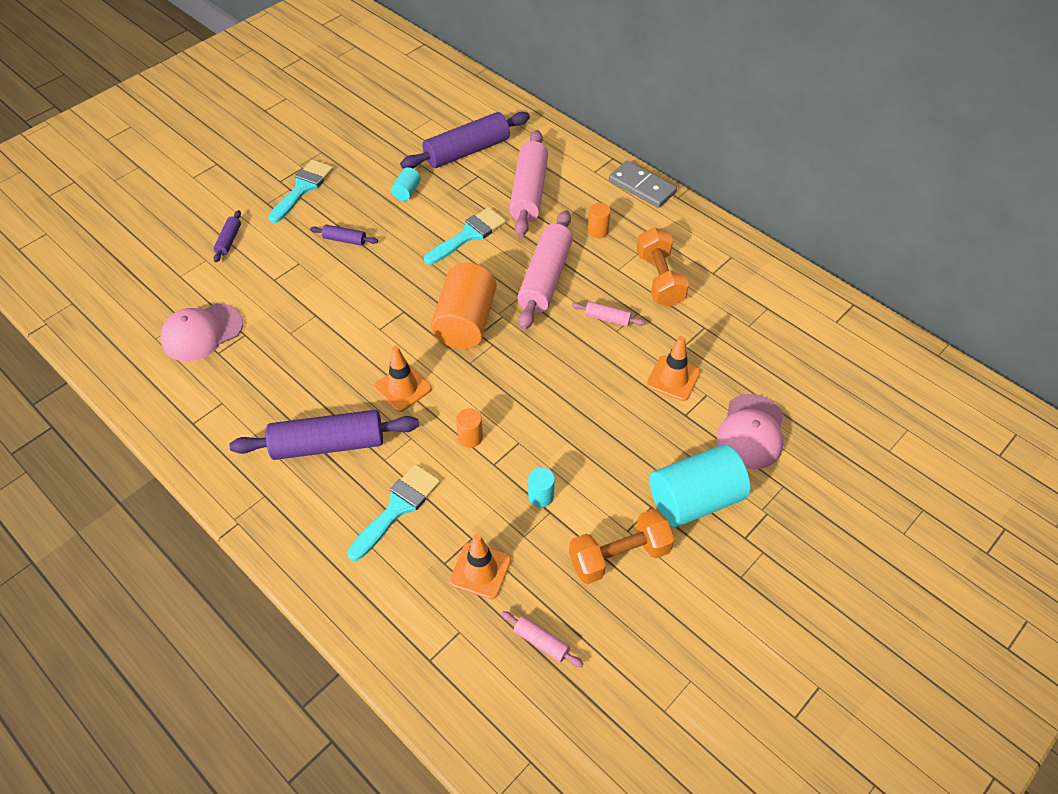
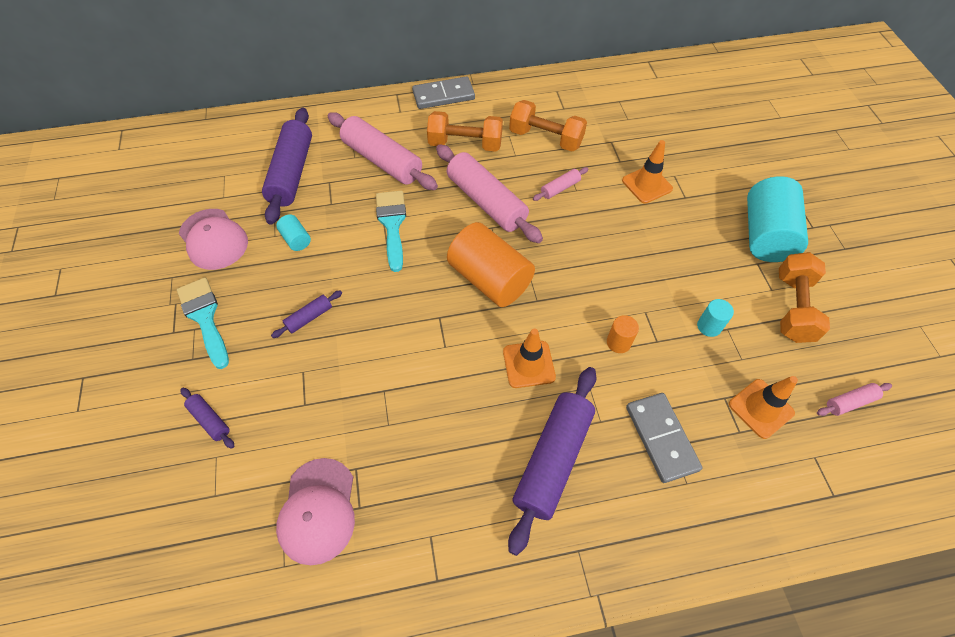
camera: 55 degrees left, 5 degrees up
(397, 507) = (661, 438): turquoise brush -> grey domino
(598, 231) = (465, 144): orange cylinder -> orange dumbbell
(751, 432) = (723, 172): pink cap -> pink cap (213, 239)

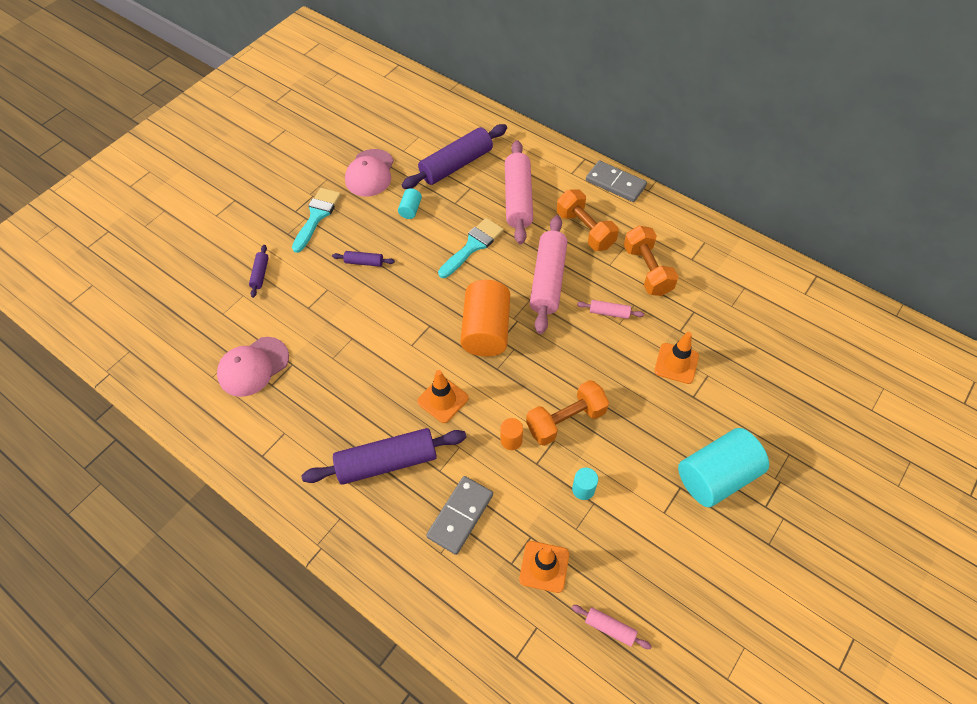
camera: 50 degrees right, 0 degrees up
(793, 307) = (661, 538): orange dumbbell -> orange dumbbell (566, 420)

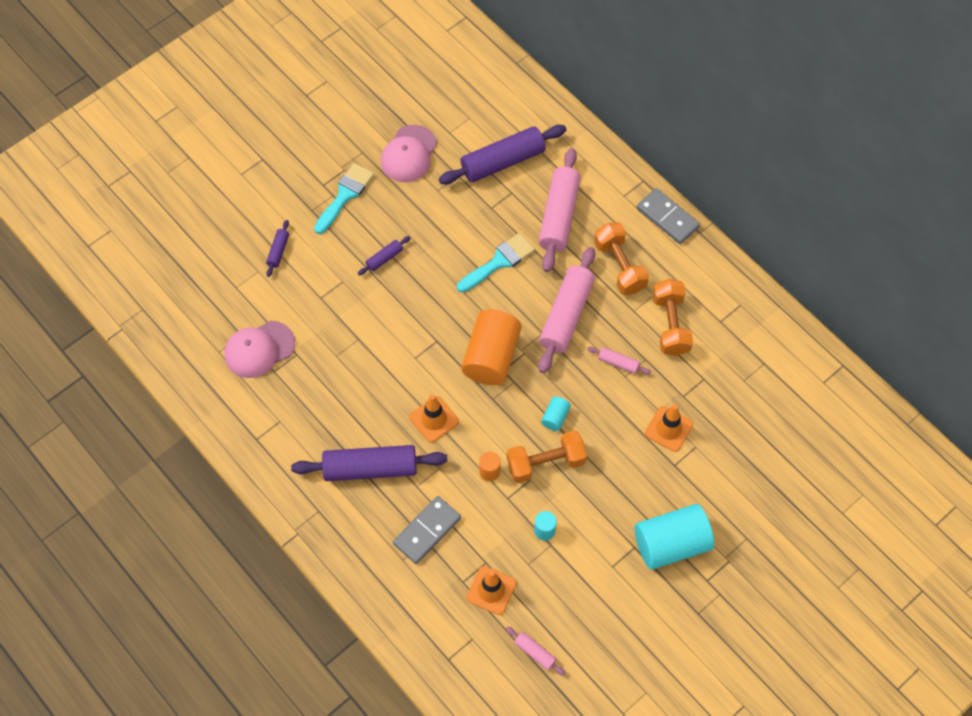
camera: 10 degrees right, 5 degrees up
(364, 262) = (384, 258): purple rolling pin -> purple rolling pin turned 60 degrees counterclockwise
(410, 209) = (443, 207): turquoise cylinder -> turquoise cylinder (555, 417)

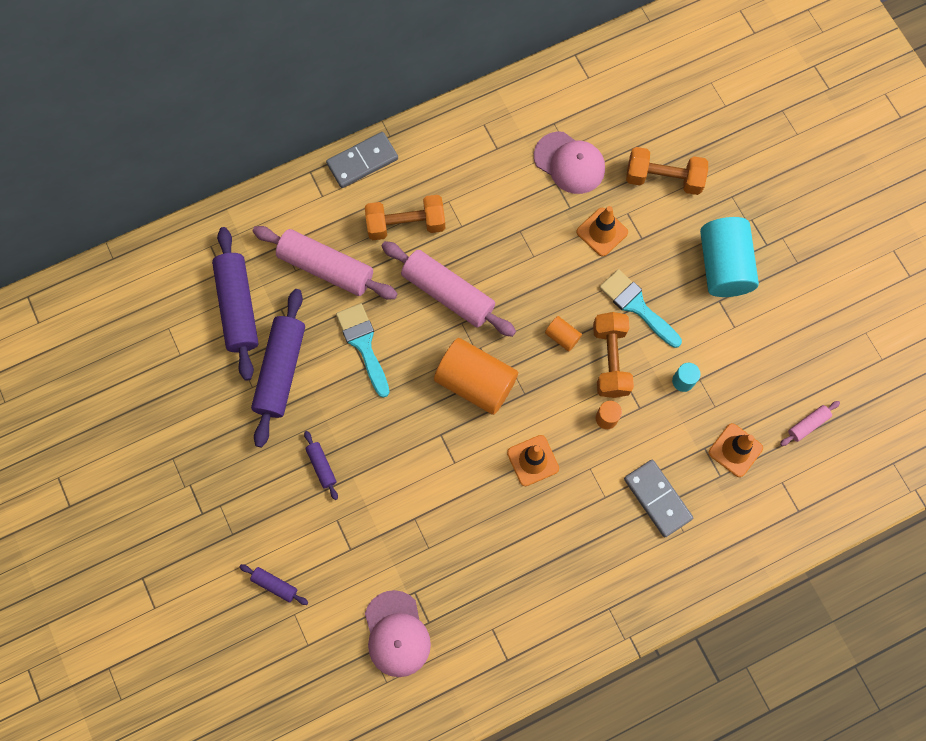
camera: 75 degrees left, 10 degrees up
(345, 195) = (224, 491): turquoise brush -> turquoise brush (636, 306)
(370, 468) = (573, 541): purple rolling pin -> purple rolling pin (281, 371)
(409, 154) = (193, 406): pink cap -> pink cap (569, 163)
(555, 417) = (562, 336): turquoise cylinder -> orange cylinder
(618, 363) = (517, 258): pink rolling pin -> none
(670, 325) = (487, 196): orange dumbbell -> orange dumbbell (663, 179)

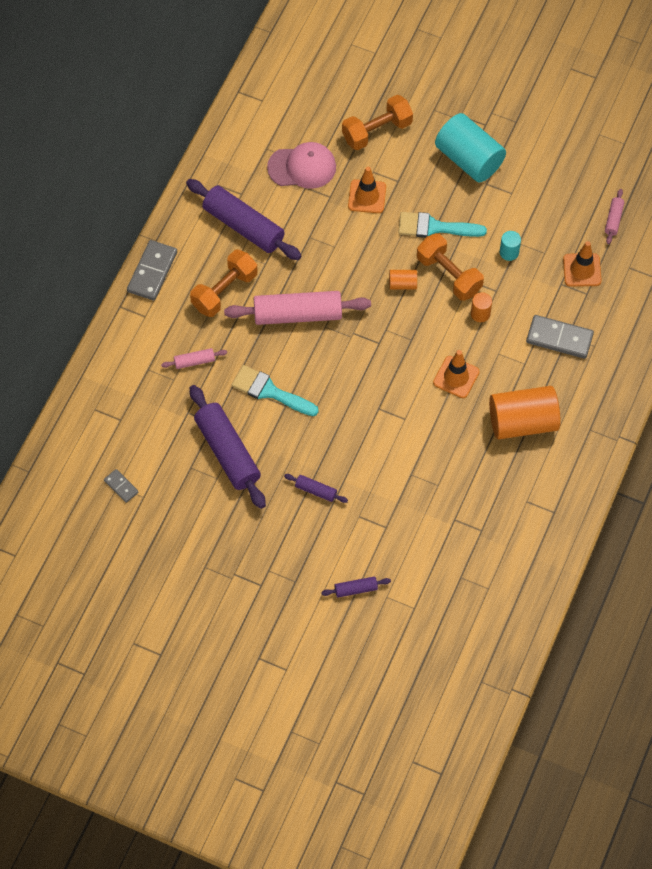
camera: 40 degrees left, 10 degrees down
(170, 331) = (121, 486): none -> grey domino
(238, 307) = (155, 434): purple rolling pin -> purple rolling pin (243, 226)
(326, 268) = (194, 361): pink rolling pin -> pink rolling pin, size x0.45
(396, 634) = (467, 554): pink cap -> none
(475, 382) = (371, 357): orange cylinder -> orange cylinder (522, 422)

